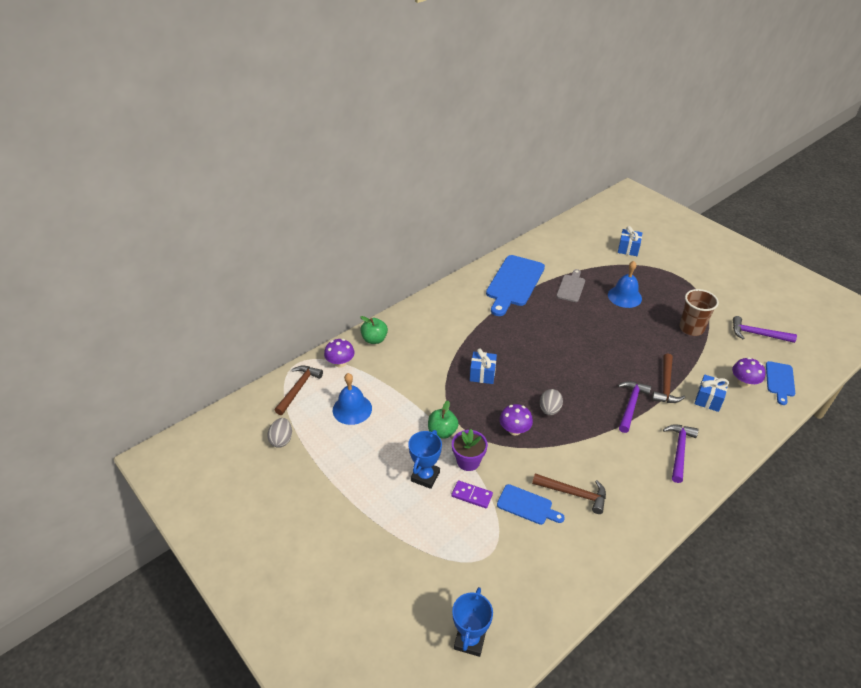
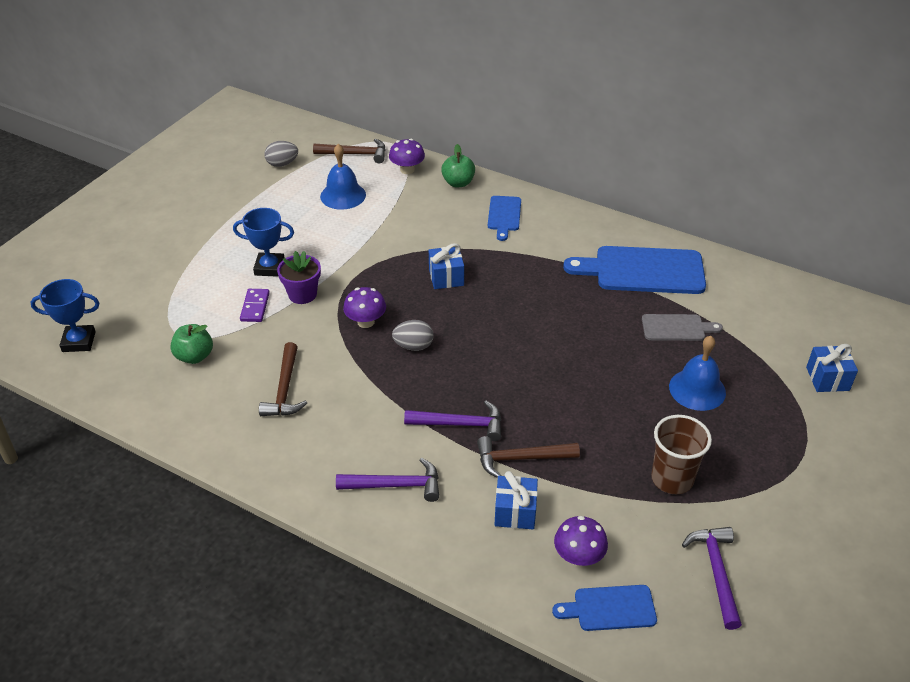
camera: 70 degrees right, 0 degrees up
(442, 432) = (338, 266): green apple -> green apple (194, 356)
(527, 506) = (254, 353): blue cutting board -> blue cutting board (504, 215)

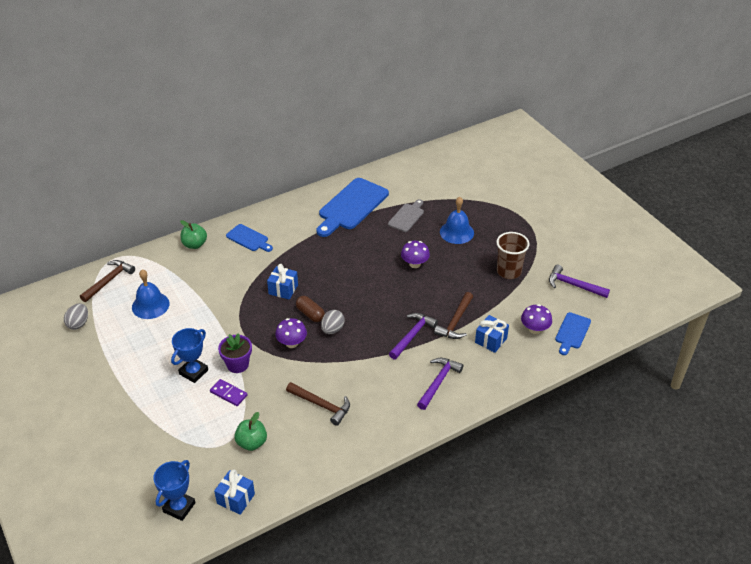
camera: 60 degrees left, 0 degrees up
(407, 170) = (155, 262): purple mushroom -> purple mushroom (414, 264)
(424, 316) = (310, 314): none -> brown capsule
(827, 379) = (484, 185): blue gift -> blue gift (236, 499)

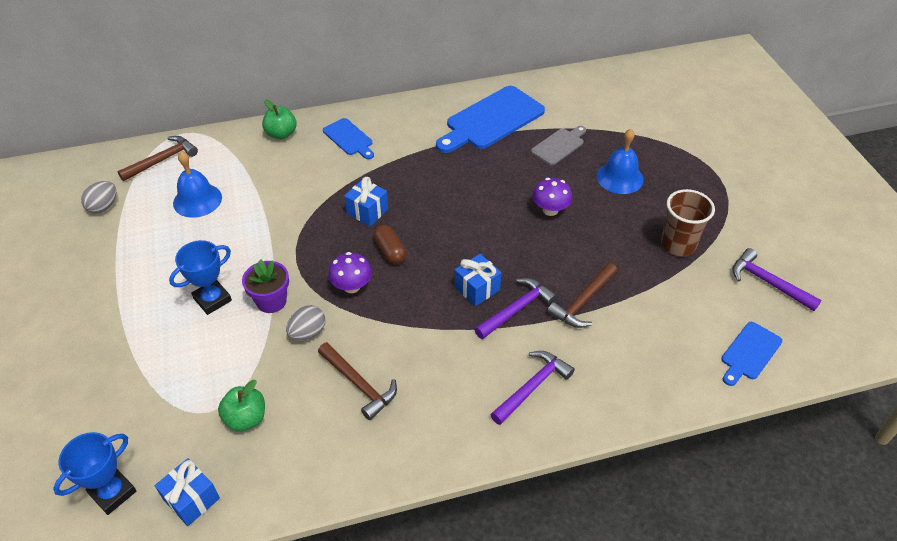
camera: 15 degrees right, 5 degrees up
(228, 394) = (244, 340): purple domino -> none
(332, 329) = (411, 278): grey egg -> grey egg (308, 333)
(491, 340) = (625, 340): blue gift -> blue gift (477, 288)
(534, 329) = (694, 336): purple mushroom -> none

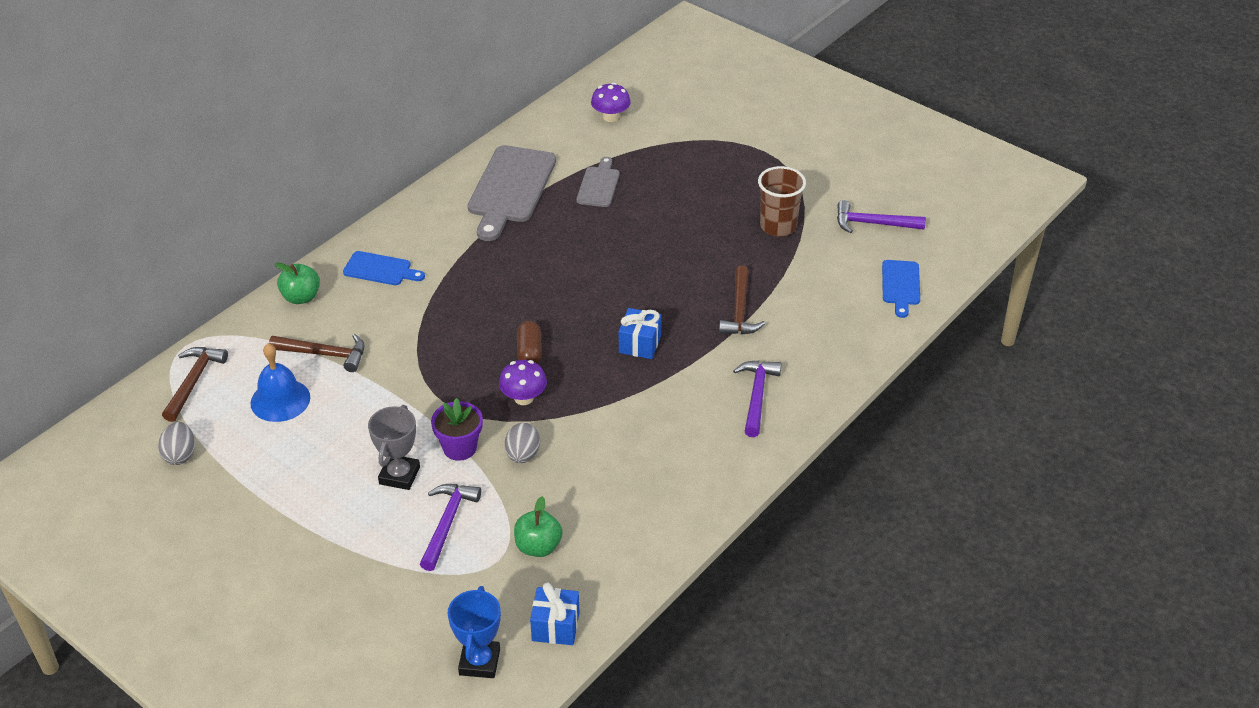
camera: 35 degrees left, 5 degrees down
(212, 299) = (399, 475): blue trophy -> grey trophy
(359, 384) = (611, 469): brown hammer -> brown hammer (324, 354)
(367, 211) = (471, 328): blue gift -> none
(390, 251) = (529, 352): brown capsule -> brown capsule turned 60 degrees clockwise
(491, 120) = (510, 189): blue cutting board -> grey cutting board
(516, 309) = (689, 344): purple hammer -> purple hammer (447, 523)
(550, 210) = (643, 247): purple mushroom -> purple mushroom (610, 117)
(620, 177) = (680, 190): blue bell -> none

